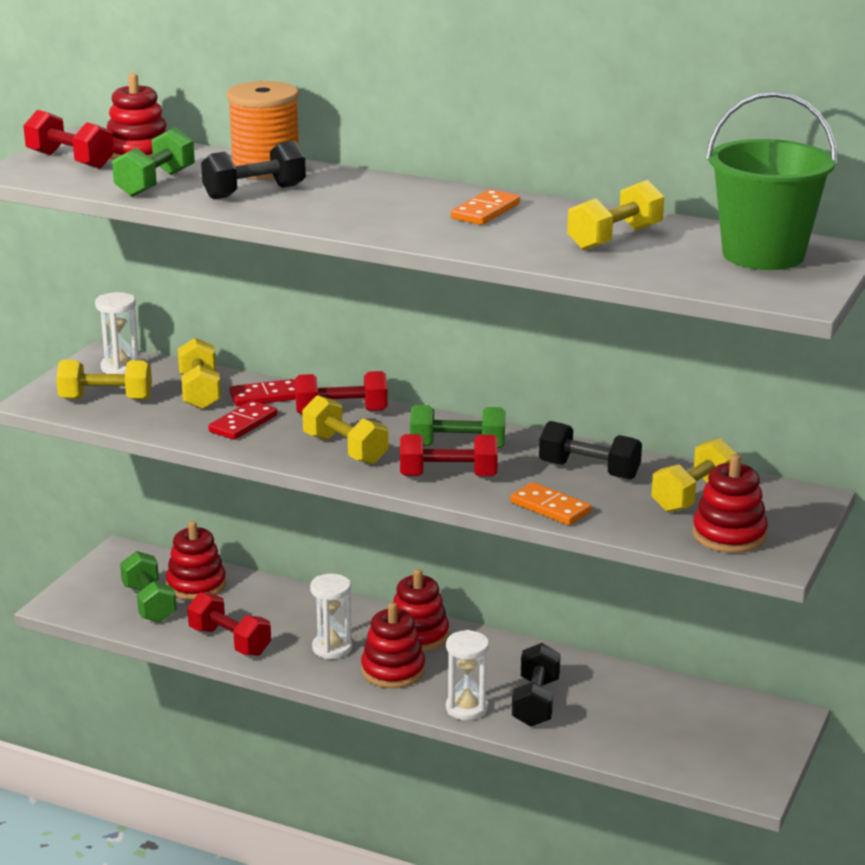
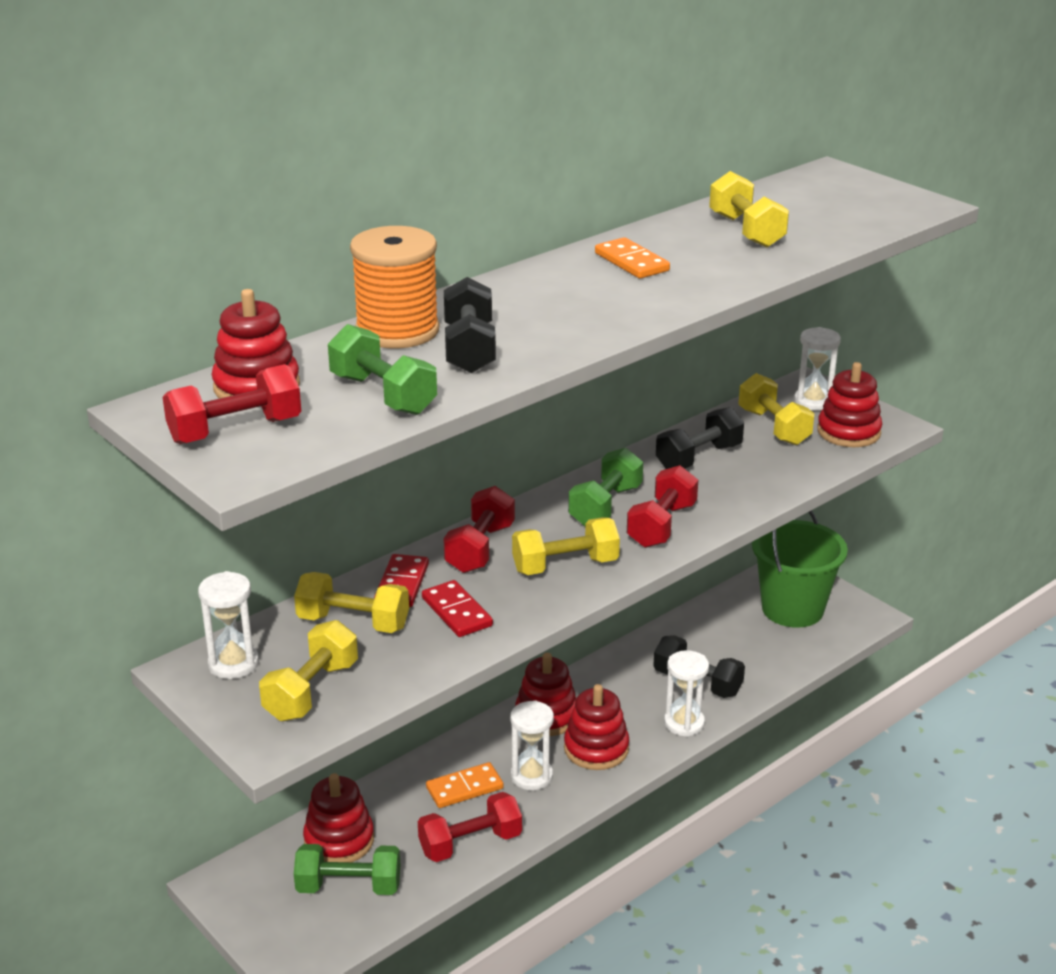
camera: 65 degrees left, 5 degrees up
(550, 507) = (754, 493): orange domino -> orange domino (464, 788)
(763, 255) = (825, 194): green bucket -> green bucket (792, 609)
(774, 507) = (813, 401): none -> white hourglass

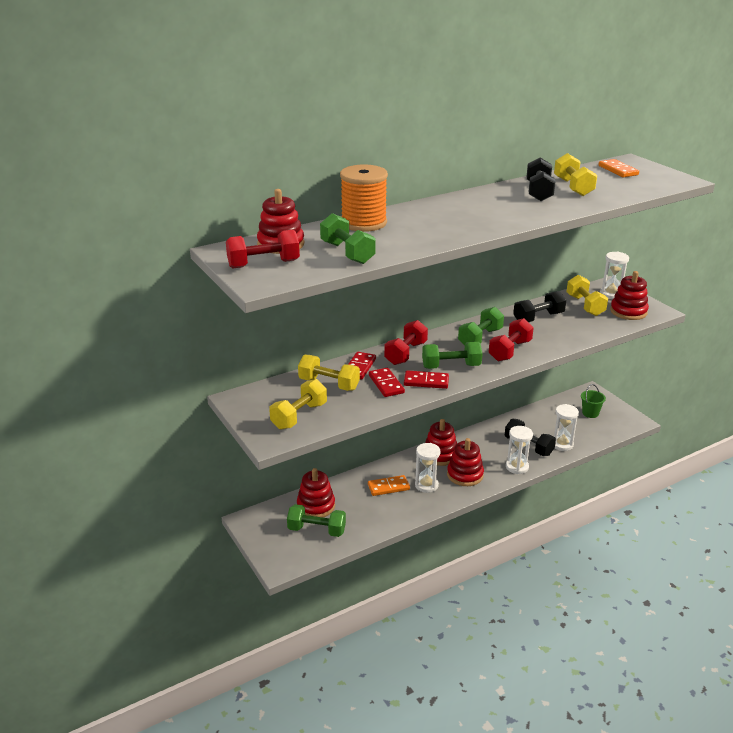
camera: 10 degrees right, 0 degrees up
(233, 664) = (261, 398): white hourglass -> white hourglass (562, 444)
(469, 349) = (400, 234): black dumbbell -> black dumbbell (539, 192)
(470, 843) = (386, 516): red dumbbell -> none
(527, 599) = (426, 381): none -> red domino
(565, 566) = (451, 366): yellow dumbbell -> green dumbbell
(632, 262) = (503, 198): orange domino -> orange domino (618, 170)
(792, 609) = (590, 413): green bucket -> green bucket, size x0.46

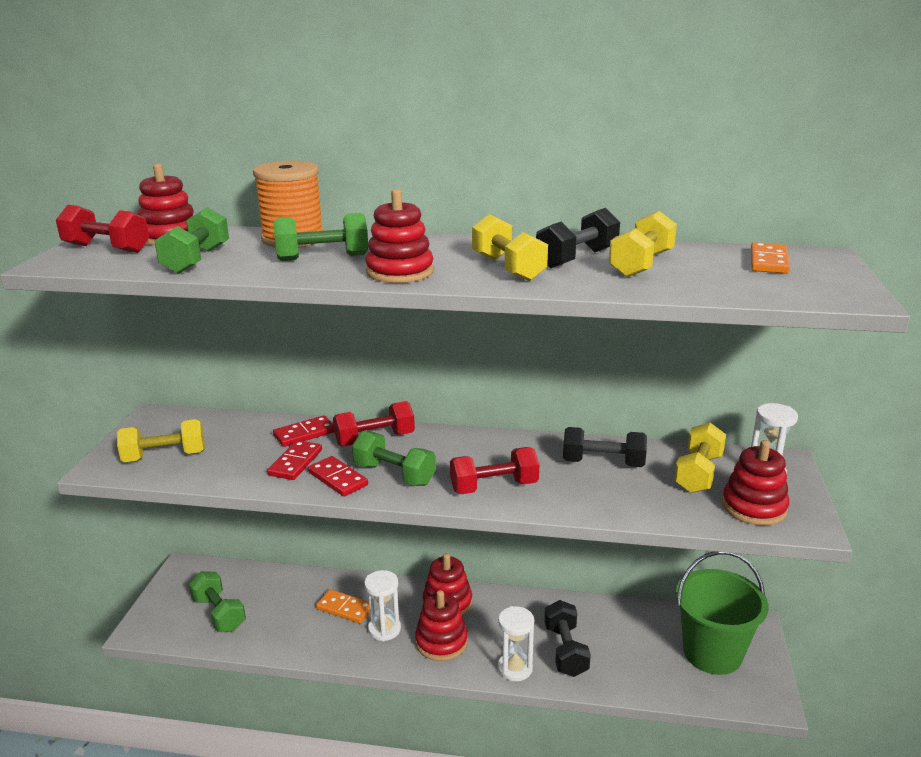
camera: 40 degrees right, 5 degrees down
(316, 506) = (254, 588): red stacking toy -> red stacking toy (400, 272)
(329, 384) = (247, 438): yellow dumbbell -> yellow dumbbell (508, 268)
(480, 338) = (486, 457): green dumbbell -> green dumbbell (323, 258)
(562, 444) = (614, 673): white hourglass -> none
(590, 413) = (712, 653): green bucket -> green bucket, size x2.18

